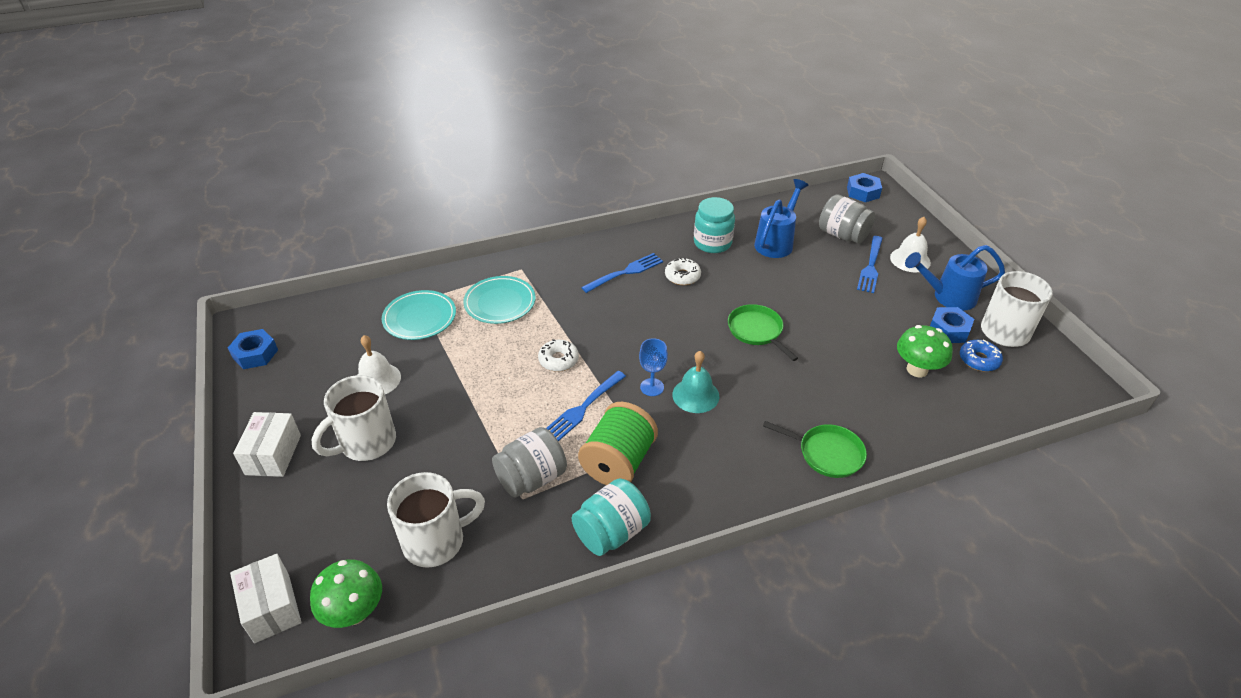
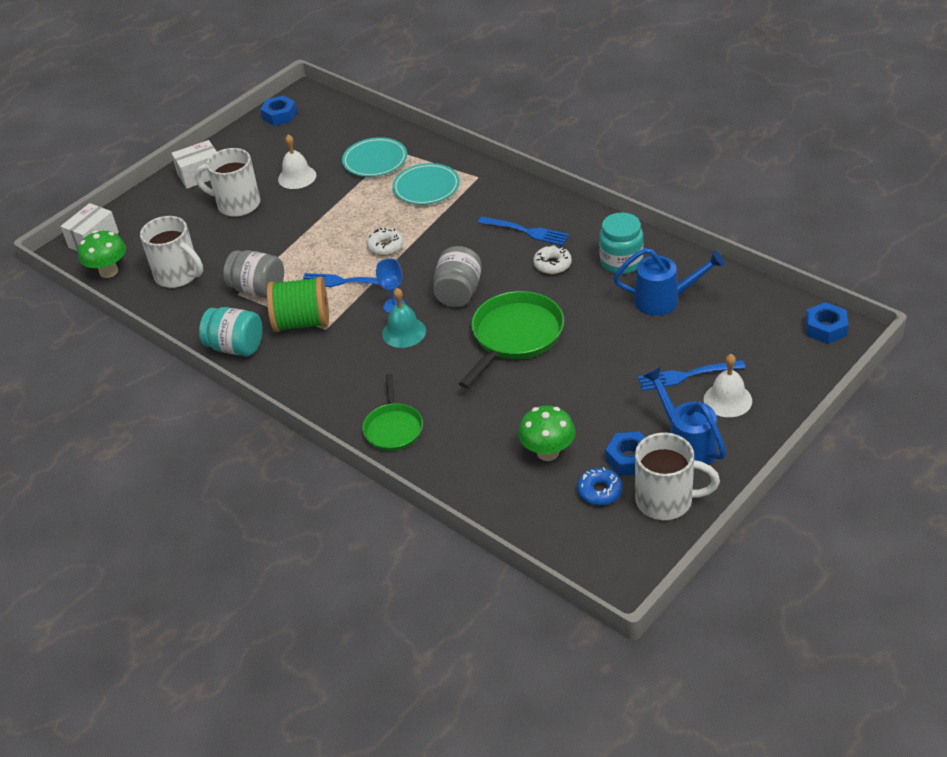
camera: 65 degrees right, 0 degrees up
(756, 331) = (515, 336): green pan -> green pan, size x1.62
(842, 235) = (724, 339): grey jar -> grey jar (458, 293)

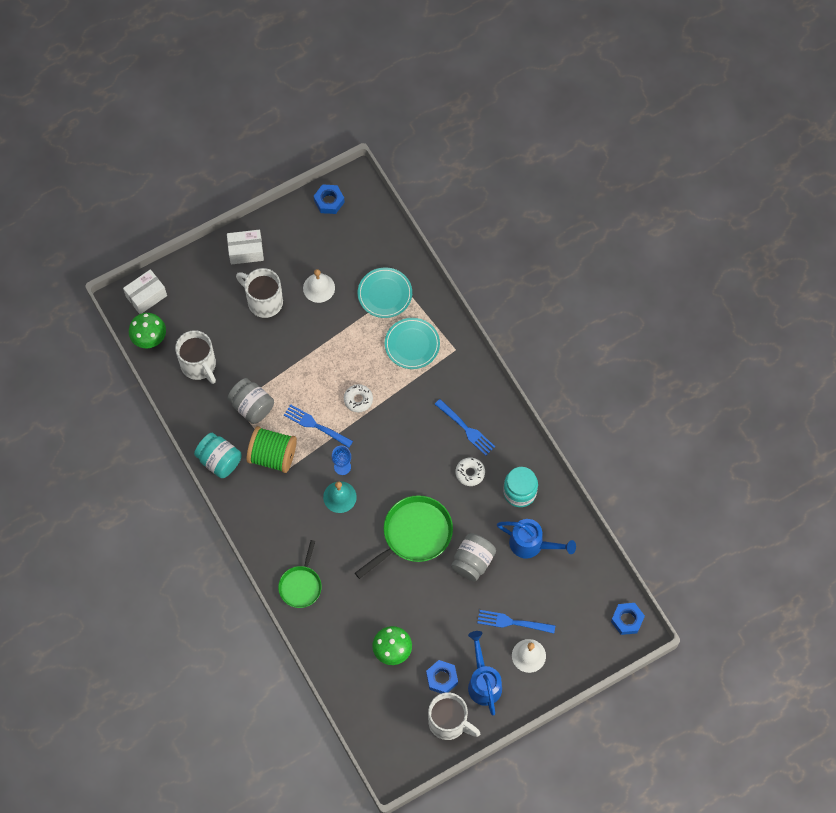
camera: 15 degrees right, 25 degrees up
(458, 293) = (392, 473): grey jar -> grey jar (472, 561)
(599, 491) = (411, 697): blue donut -> none

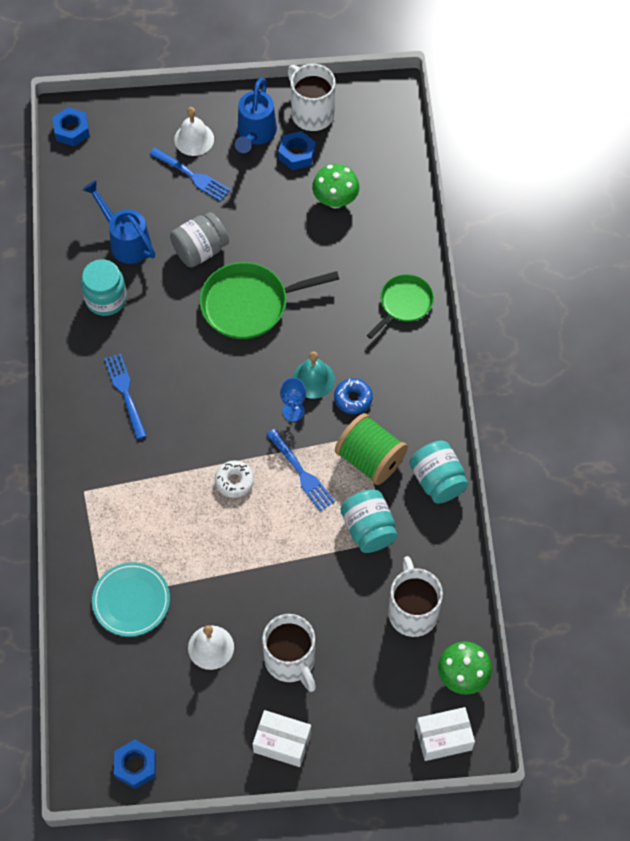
camera: 155 degrees left, 5 degrees down
(252, 406) = (368, 529): grey jar -> turquoise jar
(304, 494) = (353, 399): none -> blue donut
(412, 344) = (133, 520): turquoise plate -> none
(470, 473) = (149, 342): white donut -> none

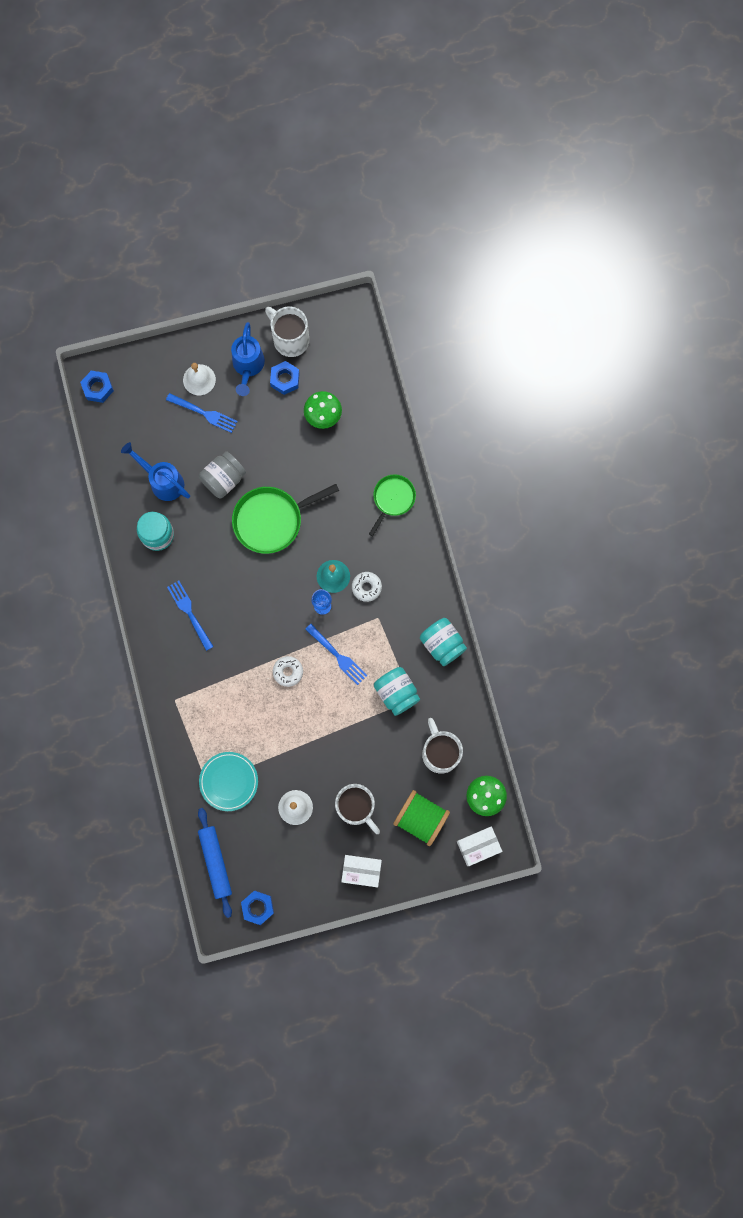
camera: 10 degrees left, 15 degrees up
(92, 698) = (215, 862): none -> blue rolling pin
(353, 399) = (366, 587): blue donut -> white donut
(370, 459) = (388, 635): green spool -> green spool (420, 818)

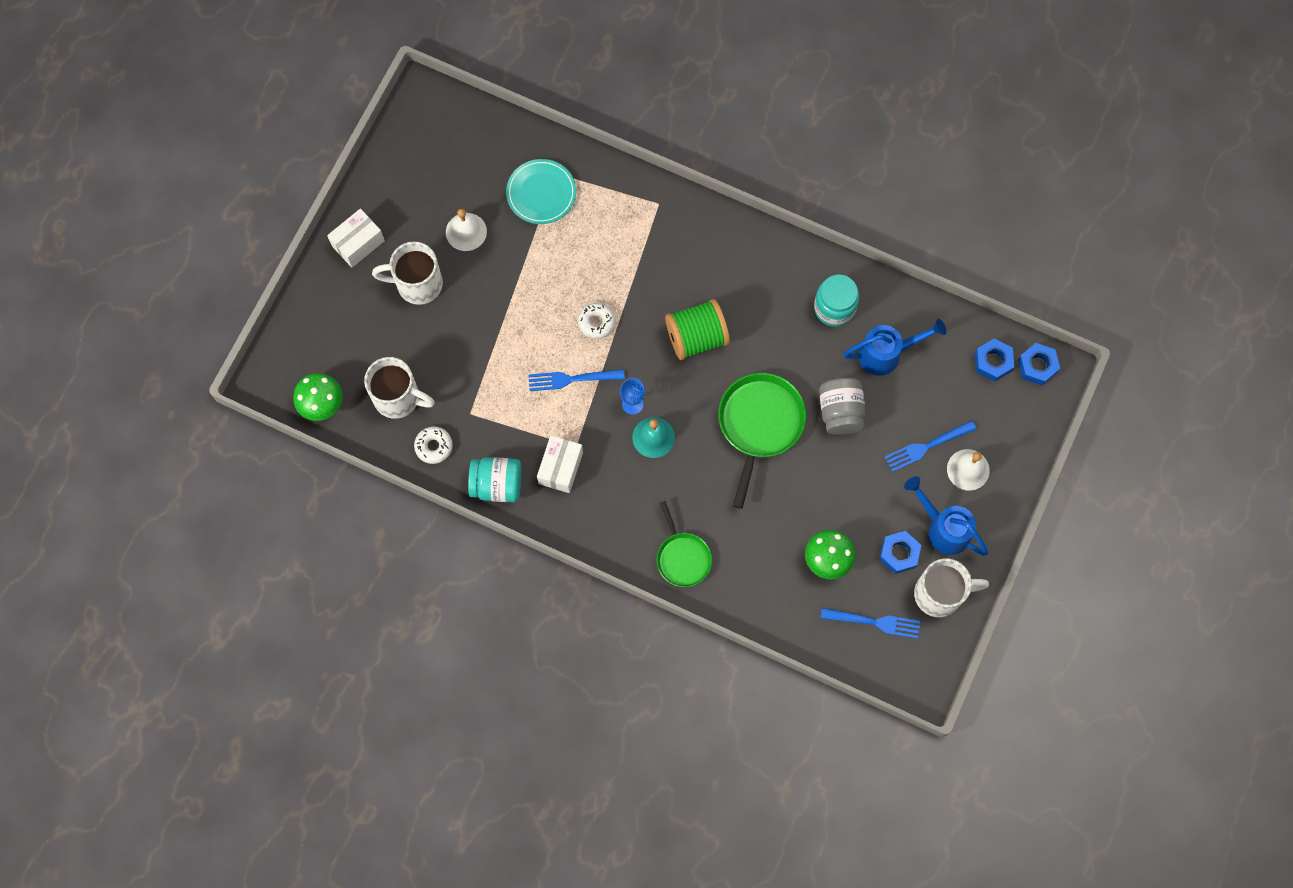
camera: 130 degrees right, 5 degrees down
(190, 613) = (730, 279): blue fork -> blue fork (874, 622)
(215, 862) = (480, 128): blue rolling pin -> none
(258, 907) = (408, 133): blue nut -> blue nut (993, 362)
(366, 587) = (615, 459): white donut -> white donut (434, 446)
(396, 693) = (489, 404): turquoise jar -> none
(420, 818) = (356, 331): green spool -> green spool (696, 337)
(478, 846) = (284, 361): white box -> white box (560, 468)

